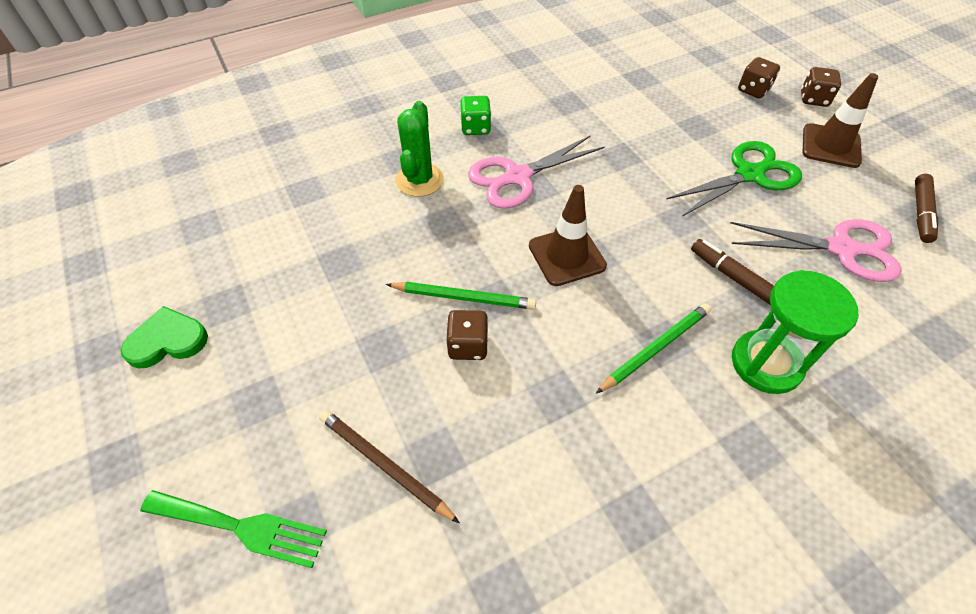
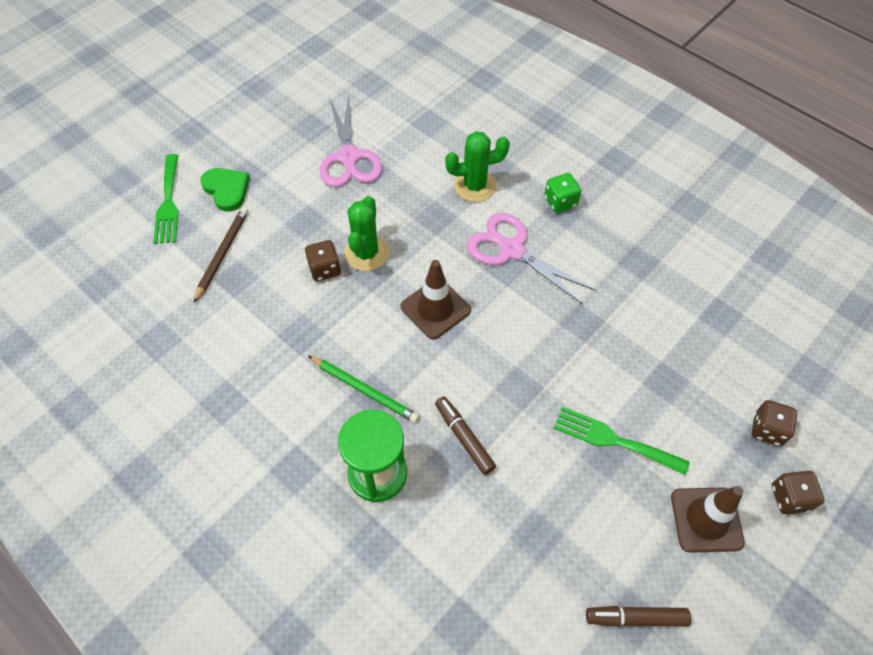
camera: 70 degrees right, 5 degrees up
(167, 341) = (273, 113): green heart -> green heart (226, 190)
(463, 297) = (366, 253): green pencil -> green cactus
(732, 276) = (464, 437): brown marker -> brown marker turned 60 degrees counterclockwise
(750, 174) = (613, 440): green scissors -> green fork
(842, 249) = (542, 534): pink scissors -> pink scissors (349, 158)

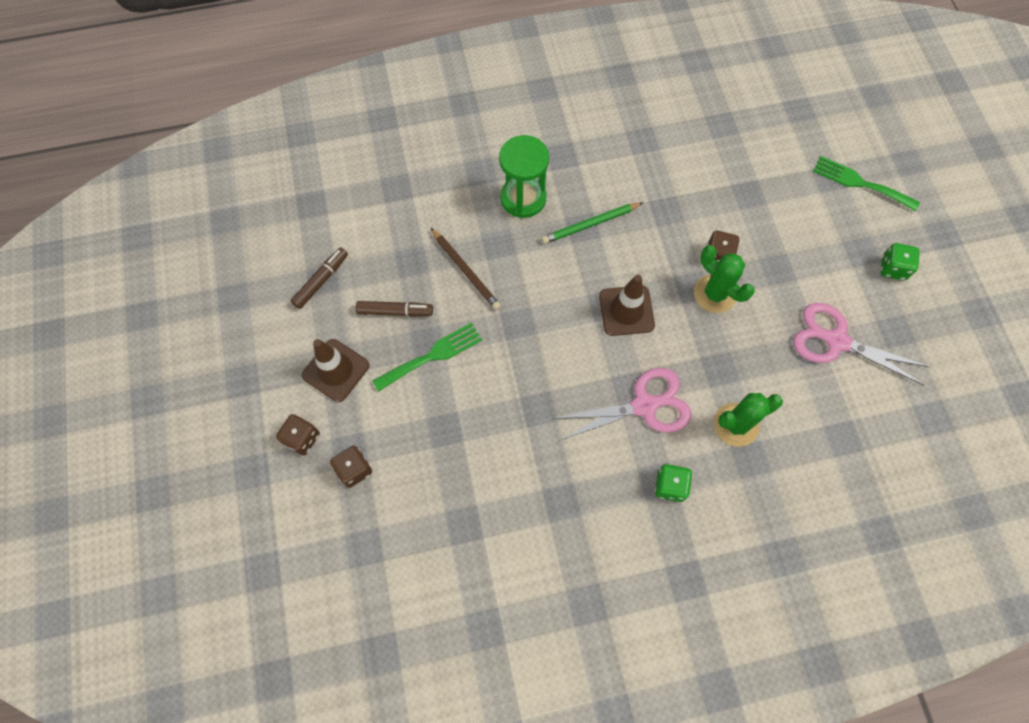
camera: 125 degrees right, 10 degrees up
(222, 254) = (779, 195): brown pencil -> brown pencil (466, 270)
(226, 190) = (851, 229): green heart -> none
(249, 149) = (893, 268): none -> green dice
(464, 437) = (508, 263): brown marker -> brown marker (395, 311)
(475, 186) = (736, 424): green cactus -> green cactus turned 45 degrees clockwise

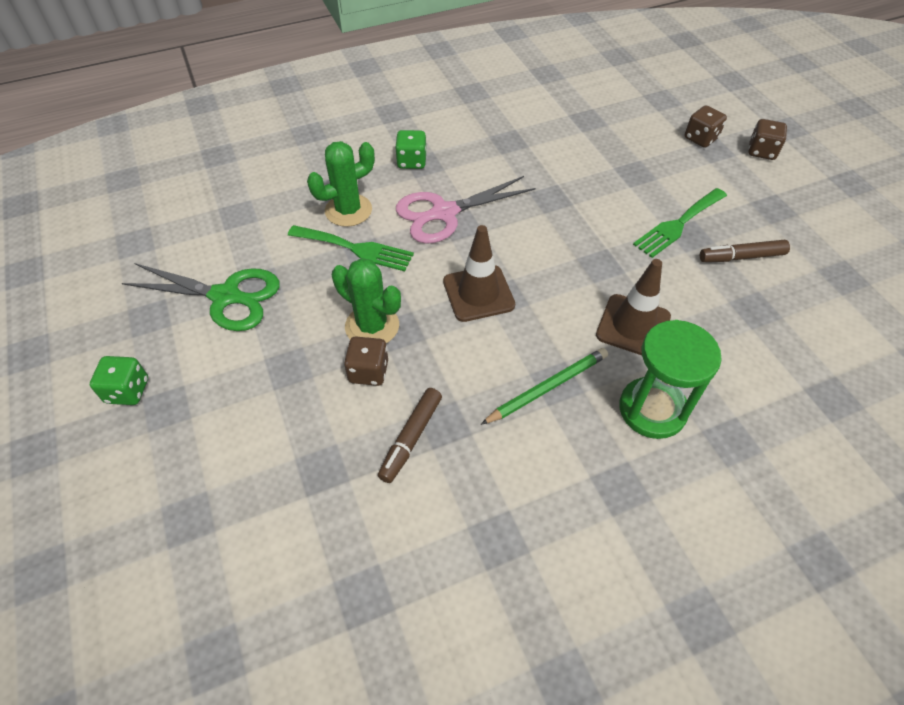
camera: 170 degrees right, 15 degrees down
(321, 281) = (844, 274): brown marker -> brown marker (411, 438)
(336, 370) = (767, 201): brown traffic cone -> brown traffic cone (633, 326)
(466, 270) = (685, 309): brown pencil -> none
(835, 341) = (227, 297): pink scissors -> green scissors
(860, 183) = (138, 517): green fork -> green fork (355, 248)

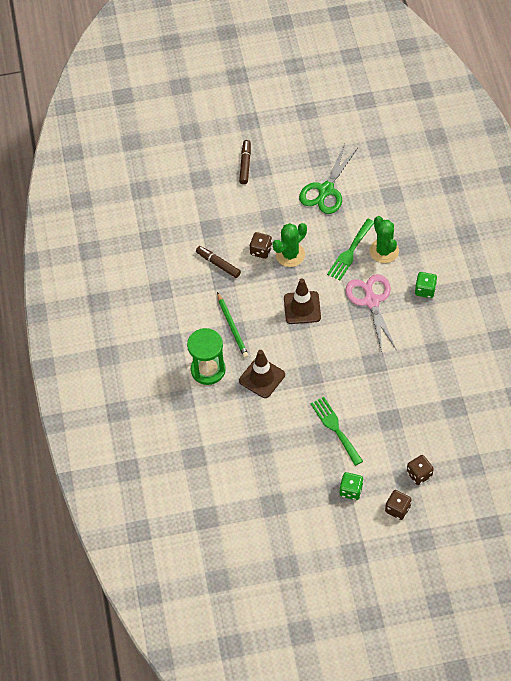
camera: 105 degrees right, 5 degrees up
(128, 391) = (273, 152): green dice -> green dice (351, 490)
(741, 257) = (300, 453): brown marker -> brown marker (245, 164)

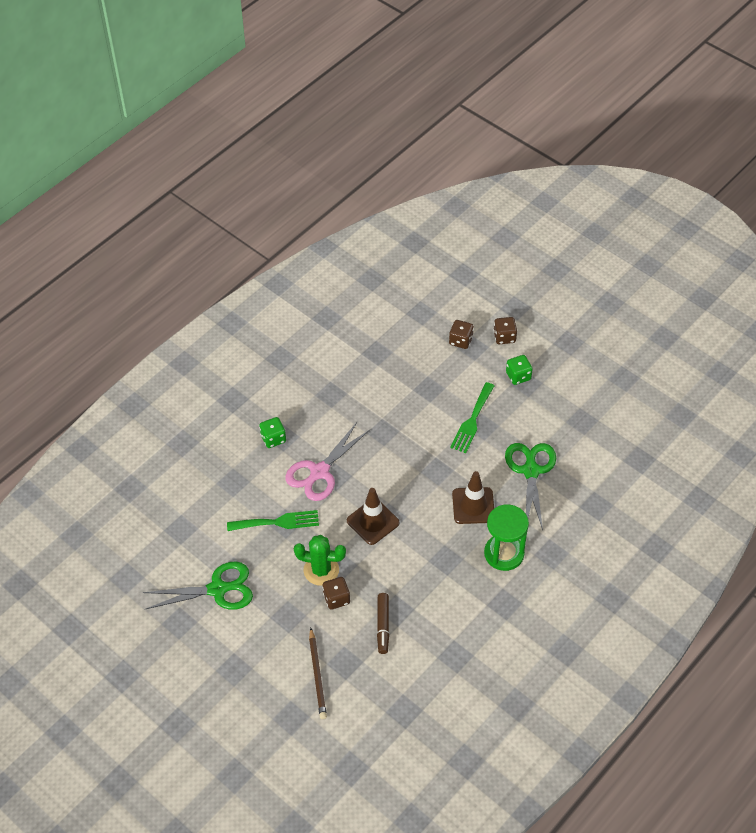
camera: 130 degrees left, 5 degrees down
(216, 208) = (317, 675): none -> brown pencil
(232, 327) = (442, 565): green pencil -> none
(245, 164) = (239, 686): brown marker -> none
(259, 436) = (530, 470): none -> green scissors
(384, 251) = (254, 496): green cactus -> none

